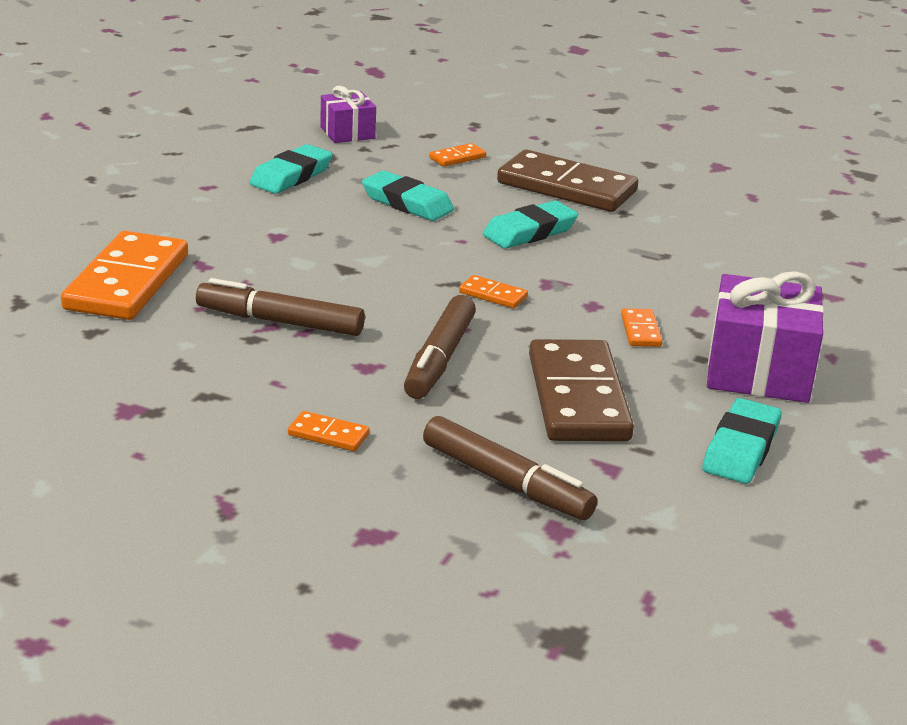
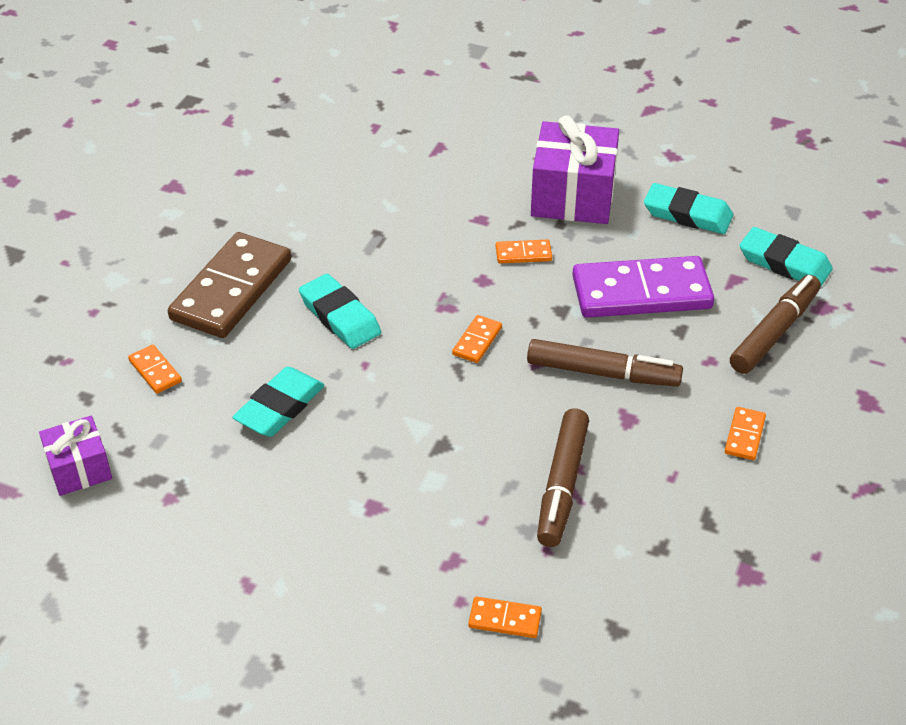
camera: 90 degrees left, 15 degrees up
(127, 282) = (505, 619): orange domino -> orange domino, size x0.43
(291, 176) = (212, 509): turquoise eraser -> turquoise eraser (784, 263)
(577, 397) = (641, 293): brown domino -> purple domino

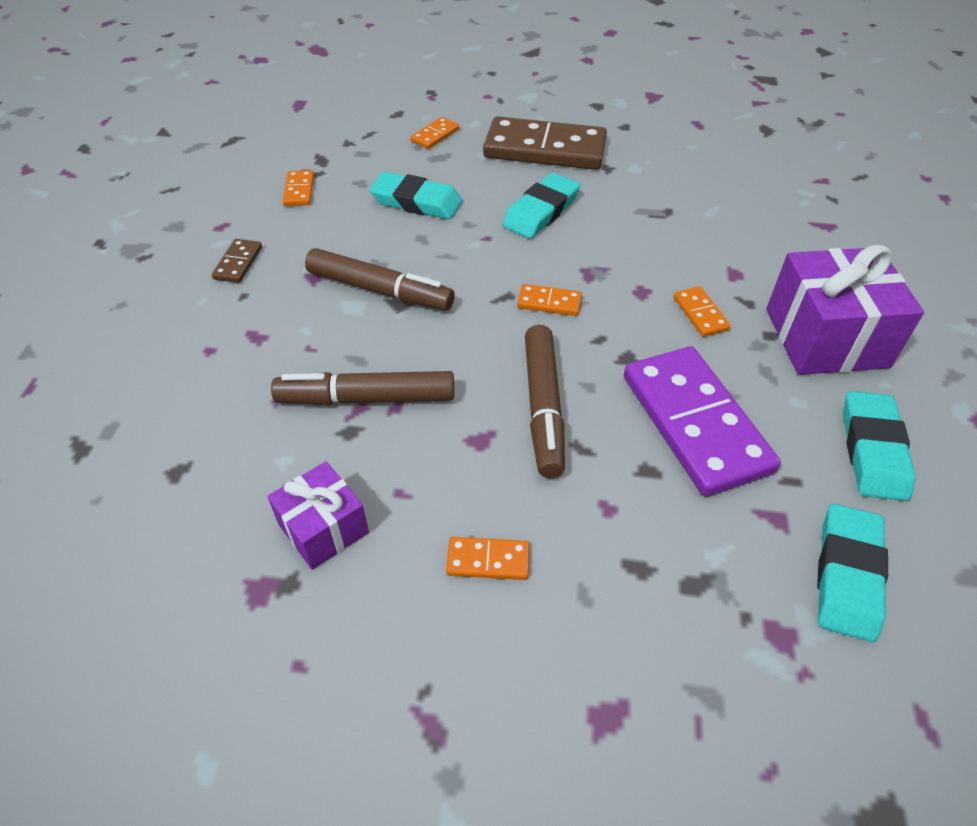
camera: 75 degrees right, 5 degrees up
(79, 469) = (325, 127): purple gift -> purple gift (323, 528)
(326, 571) = (238, 263): none -> brown domino
(505, 619) = (188, 383): orange domino -> orange domino (299, 190)
(774, 332) = (694, 575): brown marker -> brown marker (379, 290)

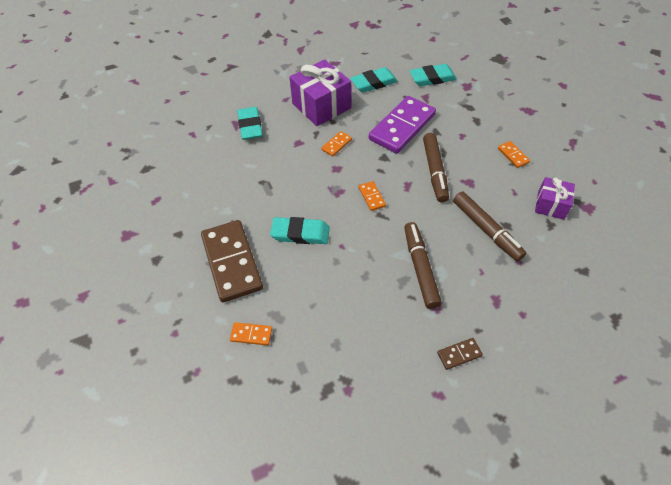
camera: 120 degrees left, 5 degrees up
(299, 190) = (370, 375): orange domino -> none
(416, 202) = (334, 298): turquoise eraser -> turquoise eraser (250, 126)
(543, 406) = (434, 171): brown marker -> brown marker turned 120 degrees clockwise

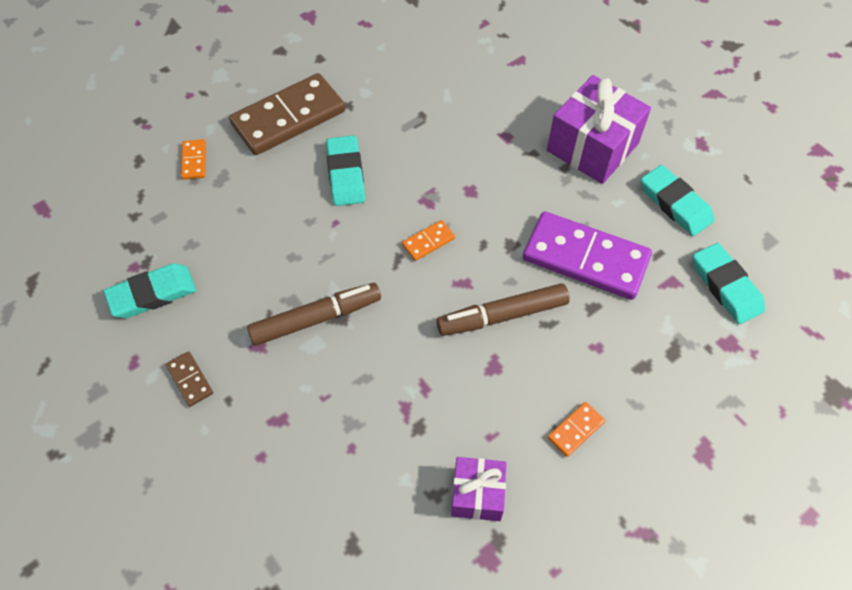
camera: 75 degrees right, 5 degrees up
(250, 126) = (519, 77): turquoise eraser -> turquoise eraser (152, 294)
(336, 145) = (517, 181): orange domino -> none
(486, 230) = (402, 398): brown marker -> none

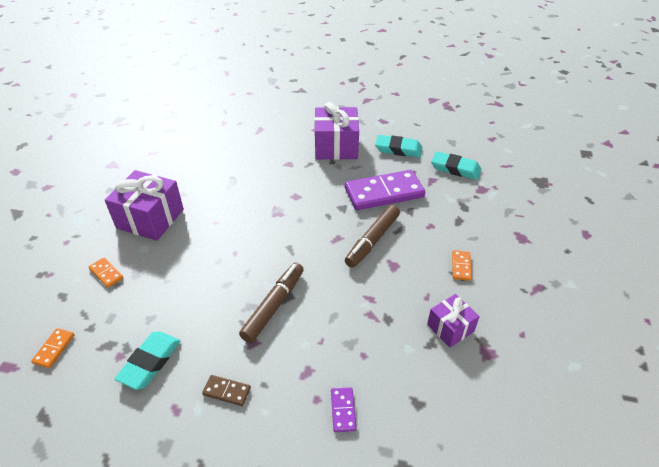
camera: 40 degrees left, 15 degrees down
(273, 489) = (343, 410): none -> purple domino
(288, 117) = (150, 218): brown domino -> purple gift
(346, 174) = (216, 226): turquoise eraser -> none
(428, 241) = (298, 231): orange domino -> orange domino (54, 349)

